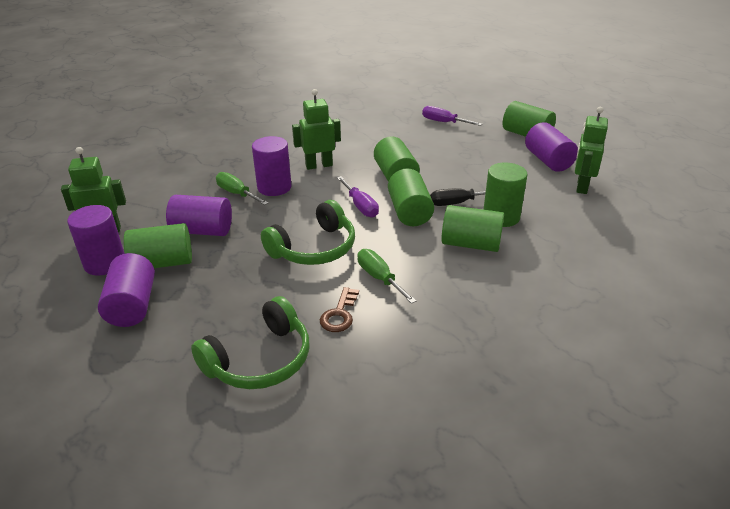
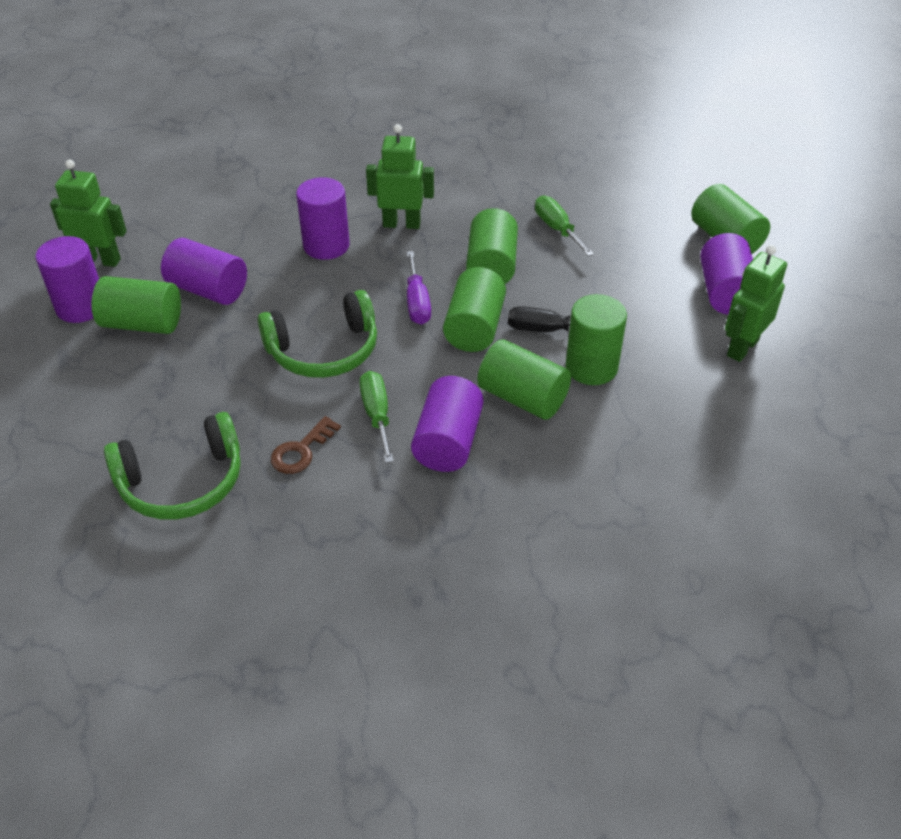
camera: 20 degrees right, 10 degrees up
(132, 306) = (84, 372): purple cylinder -> purple cylinder (448, 442)
(237, 193) = (276, 244): green screwdriver -> green screwdriver (557, 229)
(444, 122) = (617, 189): purple screwdriver -> none

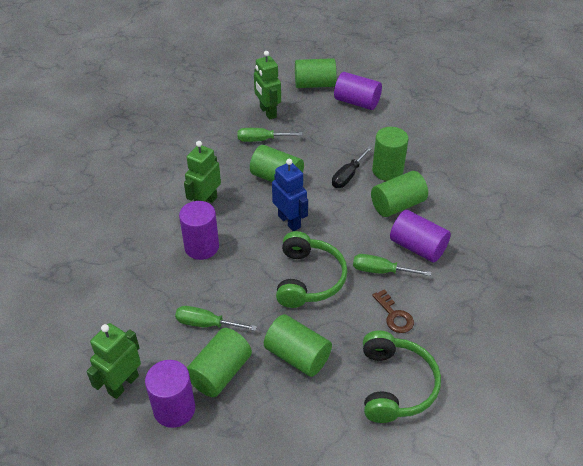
camera: 65 degrees left, 0 degrees up
(208, 290) = (206, 324): purple cylinder -> green screwdriver
(417, 302) = (289, 221): purple screwdriver -> blue robot
(474, 328) = (328, 204): green cylinder -> green cylinder (297, 356)
(742, 348) = (401, 114): green robot -> green robot (267, 112)

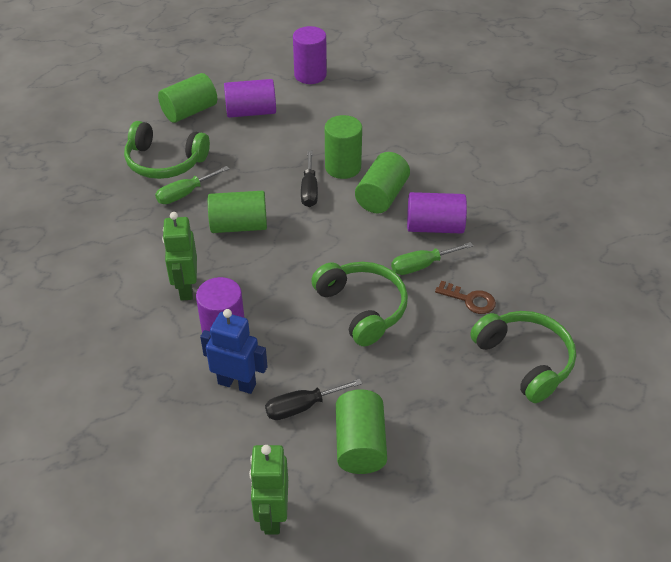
camera: 35 degrees left, 0 degrees up
(174, 409) = (348, 506): purple cylinder -> purple cylinder (310, 75)
(206, 324) = (302, 407): green screwdriver -> black screwdriver
(267, 112) = (164, 162): green robot -> green headphones
(289, 221) = (292, 262): blue robot -> blue robot (237, 383)
(297, 356) = (418, 385): green cylinder -> none

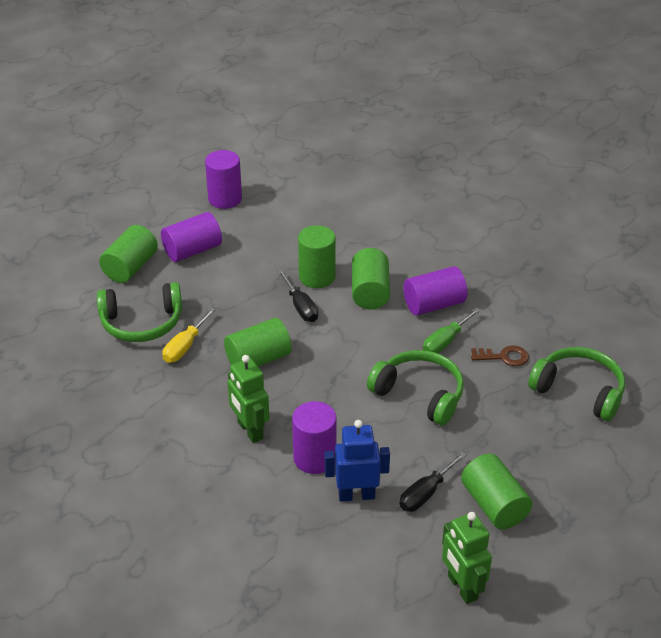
camera: 25 degrees left, 5 degrees down
(185, 194) = (185, 346): green screwdriver -> yellow screwdriver

